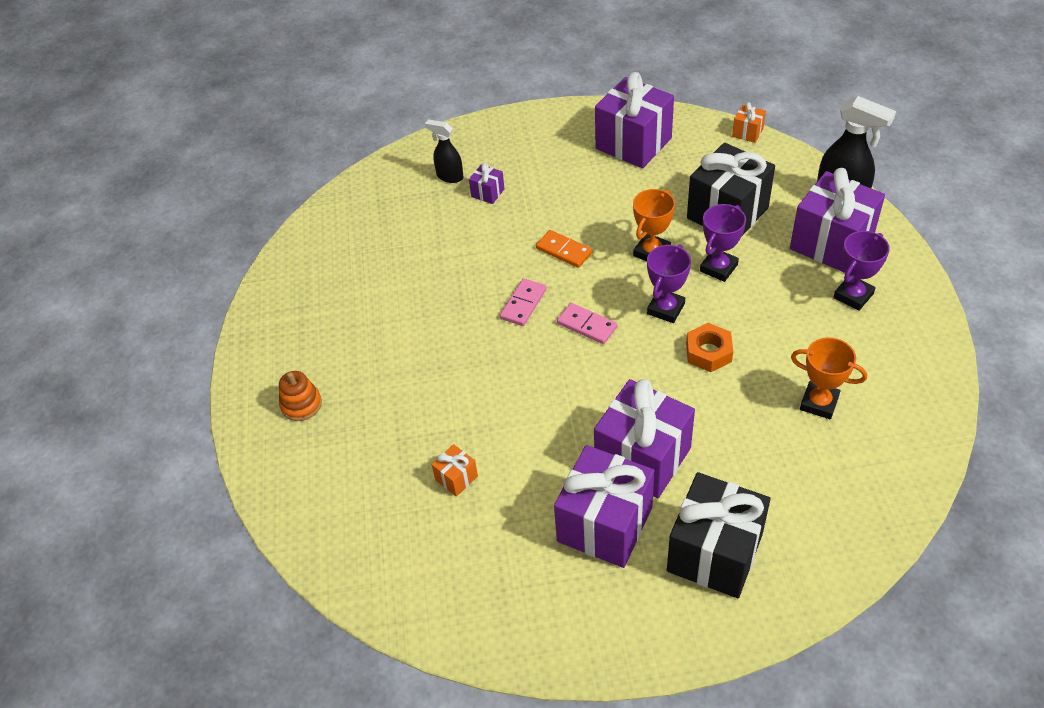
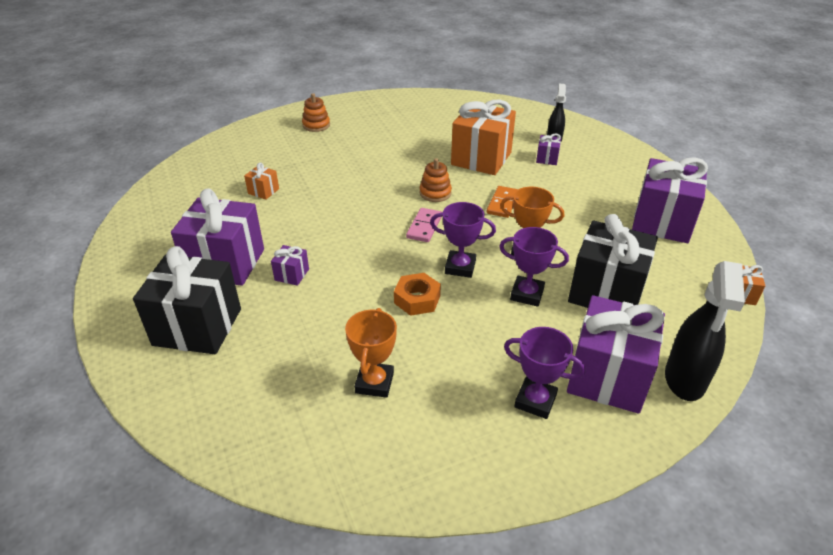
camera: 70 degrees right, 10 degrees down
(464, 248) = (481, 158): none -> orange gift
(523, 304) = (435, 193): pink domino -> orange stacking toy
(642, 457) = (292, 274): purple gift -> purple gift, size x0.43

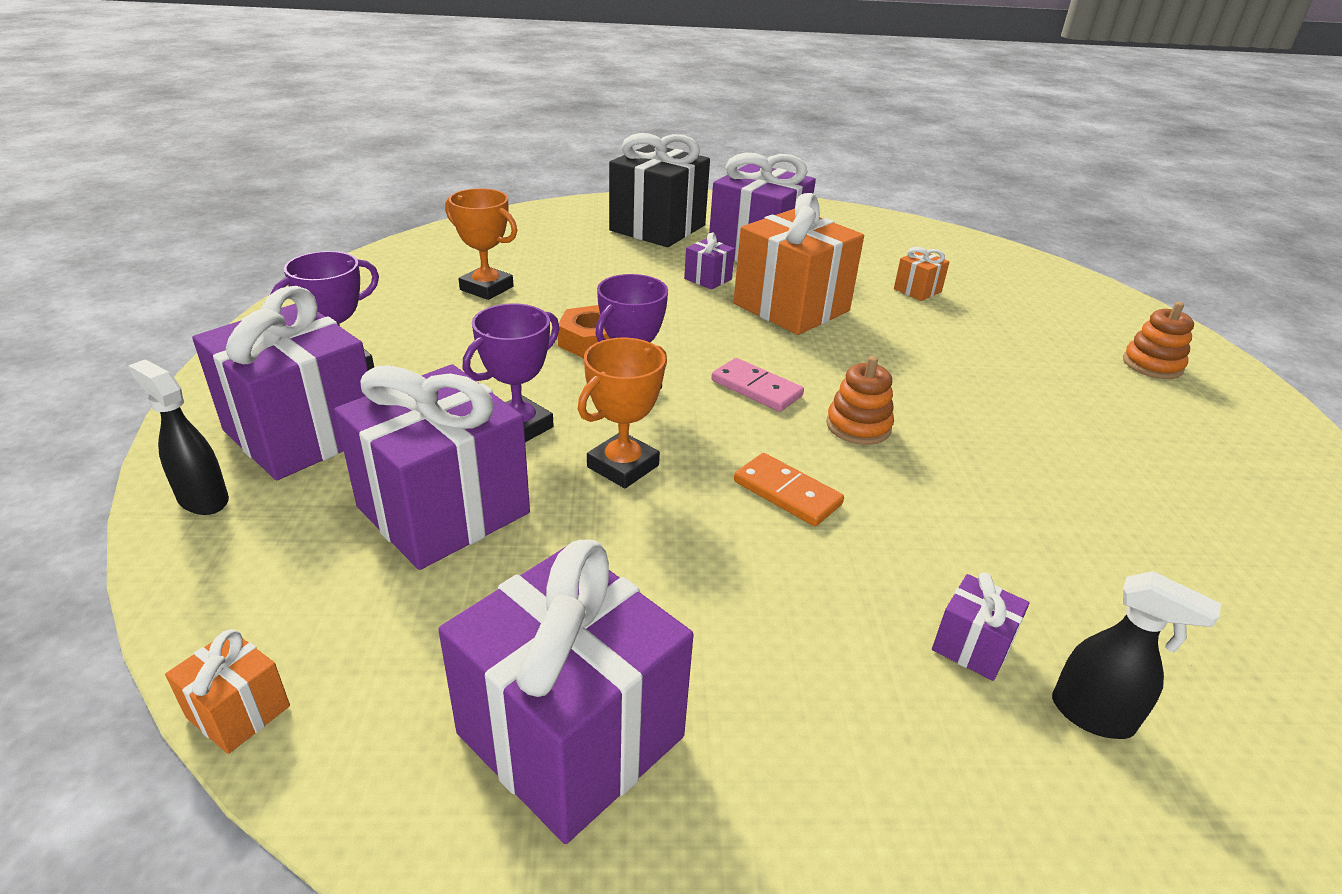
camera: 110 degrees right, 5 degrees down
(481, 158) = (988, 527): orange gift -> orange gift (791, 307)
(606, 292) = (443, 510): black gift -> purple gift
(685, 380) = (203, 499): black spray bottle -> black spray bottle, size x0.59

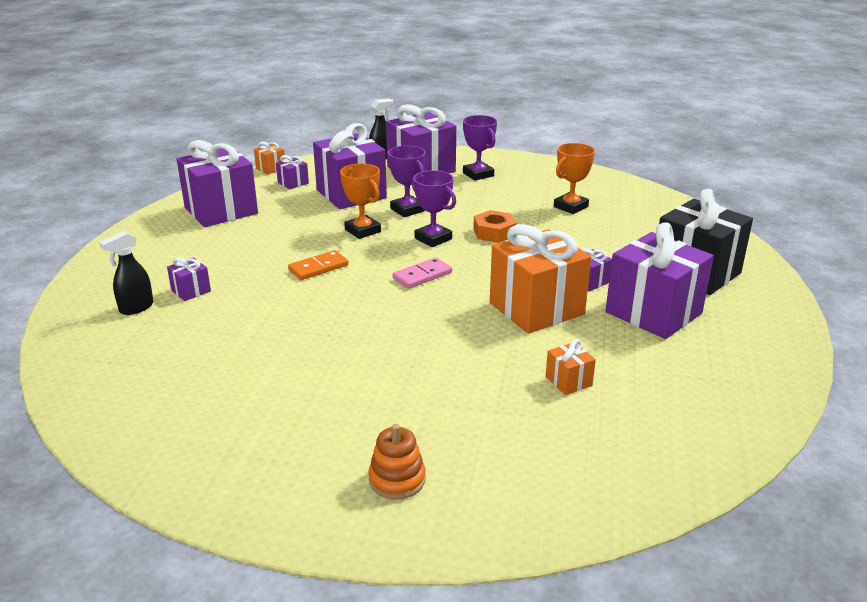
camera: 105 degrees right, 5 degrees down
(367, 628) = (293, 183): none -> purple gift
(858, 426) = (367, 301): orange stacking toy -> none

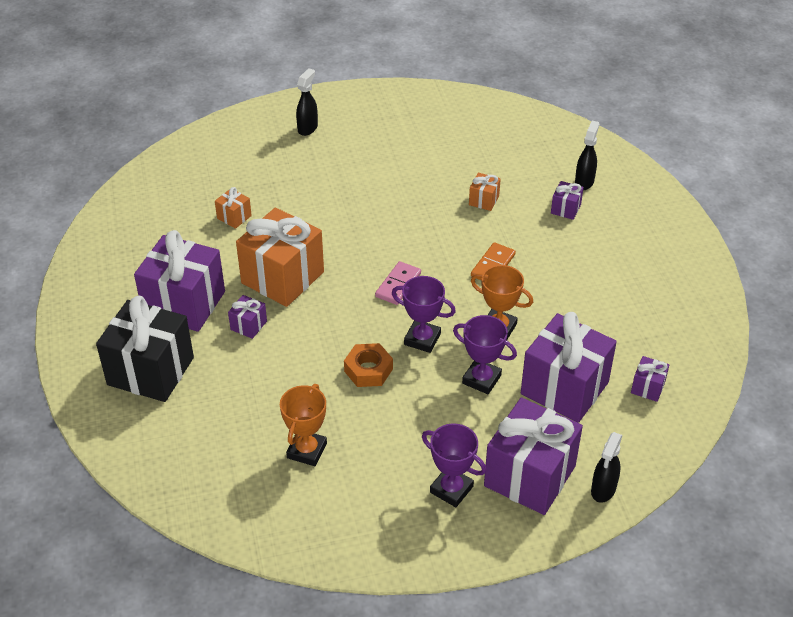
camera: 155 degrees right, 15 degrees up
(221, 211) = (663, 311): purple gift -> none
(271, 168) = (705, 409): orange gift -> orange gift (484, 200)
(397, 479) = (308, 128): orange stacking toy -> black spray bottle

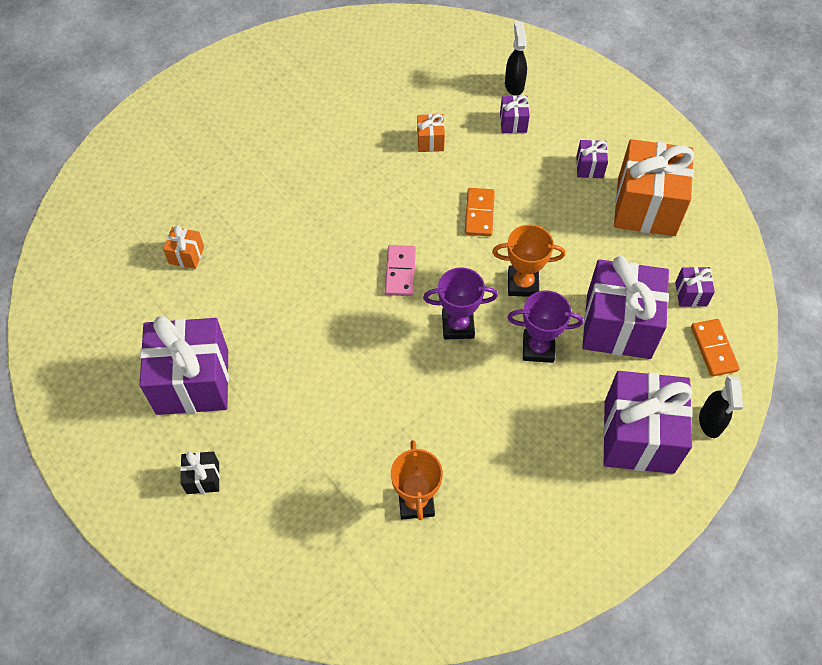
camera: 25 degrees left, 15 degrees up
(151, 371) = (203, 478): black gift -> black gift, size x0.43
(248, 325) = (275, 380): purple gift -> purple gift (589, 167)
(283, 277) = (279, 309): orange gift -> orange gift (646, 206)
(308, 128) = (204, 117): black spray bottle -> none
(368, 370) = (425, 383): orange nut -> none
(451, 489) = (576, 483): purple trophy -> none
(642, 436) = (714, 349): none -> orange domino

